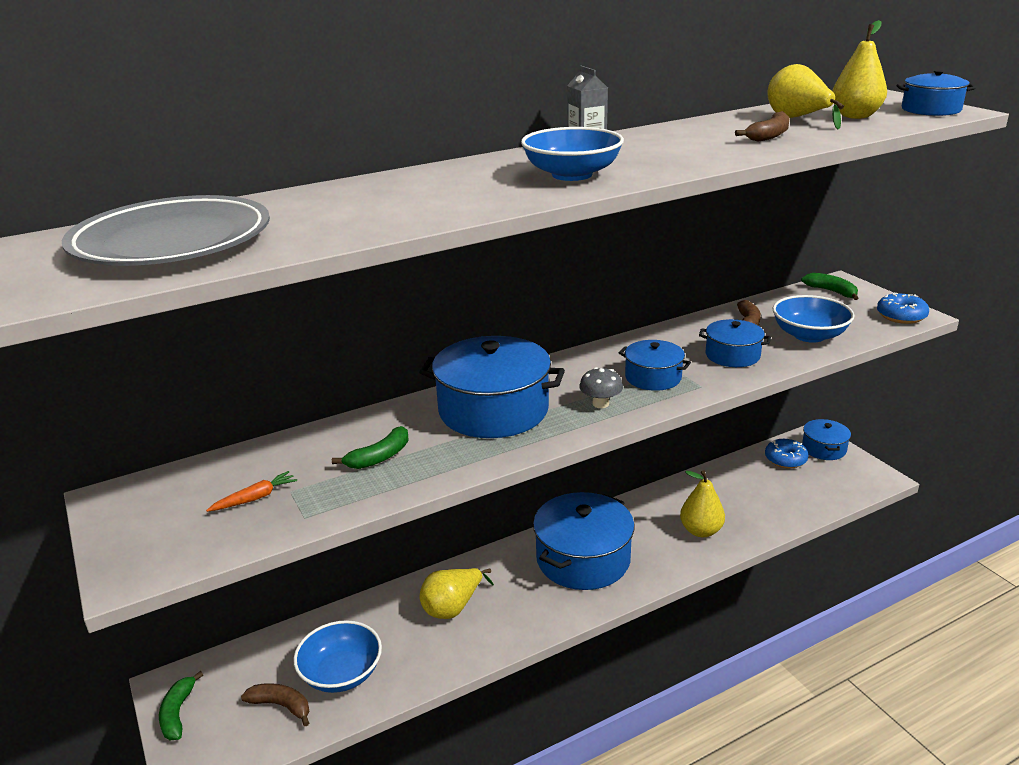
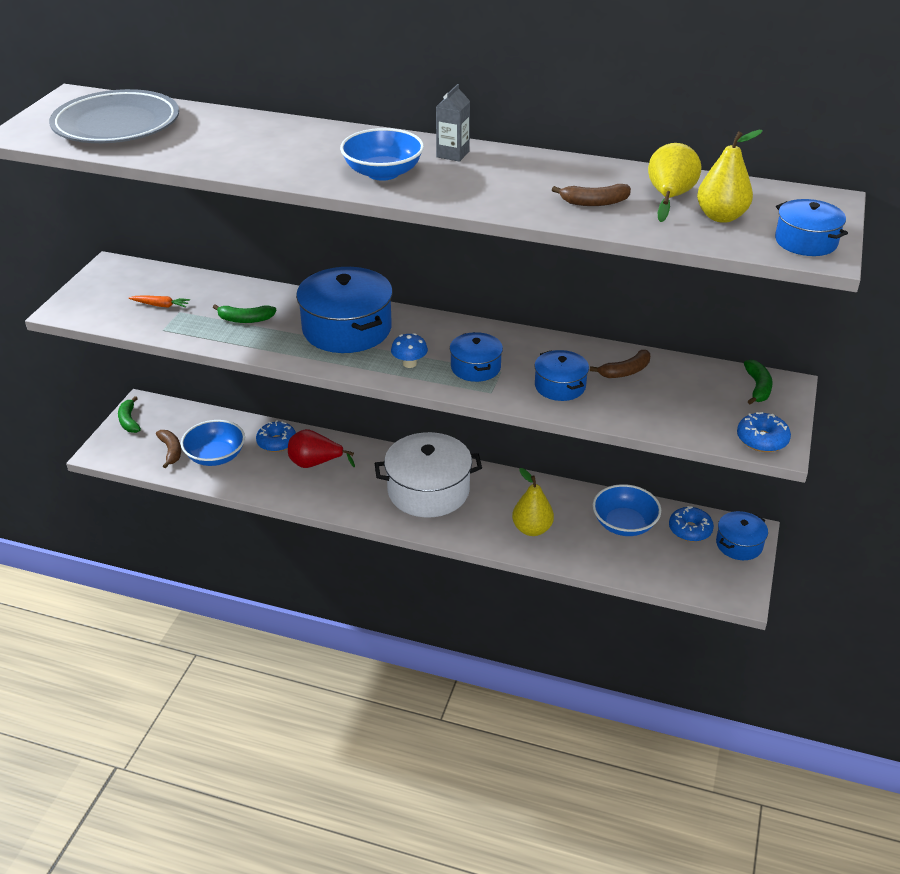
camera: 45 degrees right, 10 degrees up
(178, 713) = (129, 421): green banana -> green banana turned 60 degrees counterclockwise
(385, 616) = (276, 442): none -> blue donut
(453, 607) = (315, 463): yellow pear -> red pear
(583, 559) = (428, 490): blue pot -> white pot
(600, 404) = (409, 363): grey mushroom -> blue mushroom
(809, 335) = (649, 407): blue bowl -> blue bowl (624, 524)

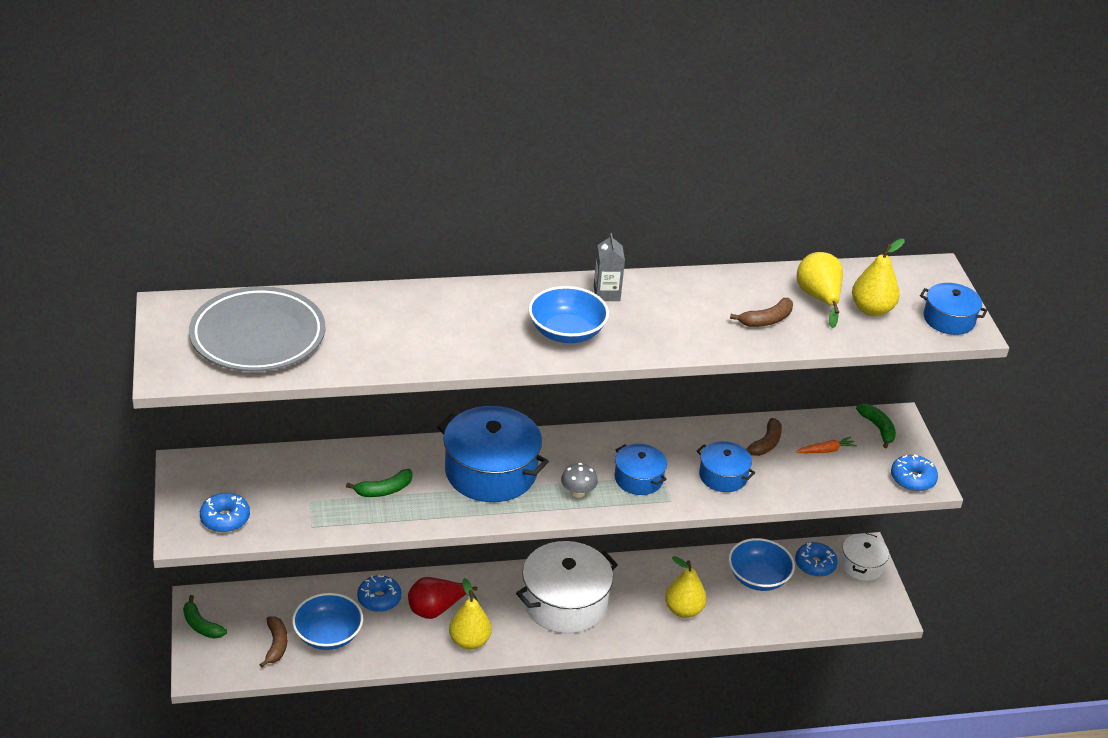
camera: 30 degrees left, 0 degrees up
(103, 307) = (225, 519): none -> blue donut
(160, 305) = (283, 499): orange carrot -> orange carrot (826, 450)
(171, 451) = (276, 645): brown banana -> brown banana turned 45 degrees clockwise
(323, 495) = (469, 641): none -> yellow pear
(409, 363) = (578, 492): blue mushroom -> grey mushroom
(739, 544) = (861, 565): blue pot -> white pot

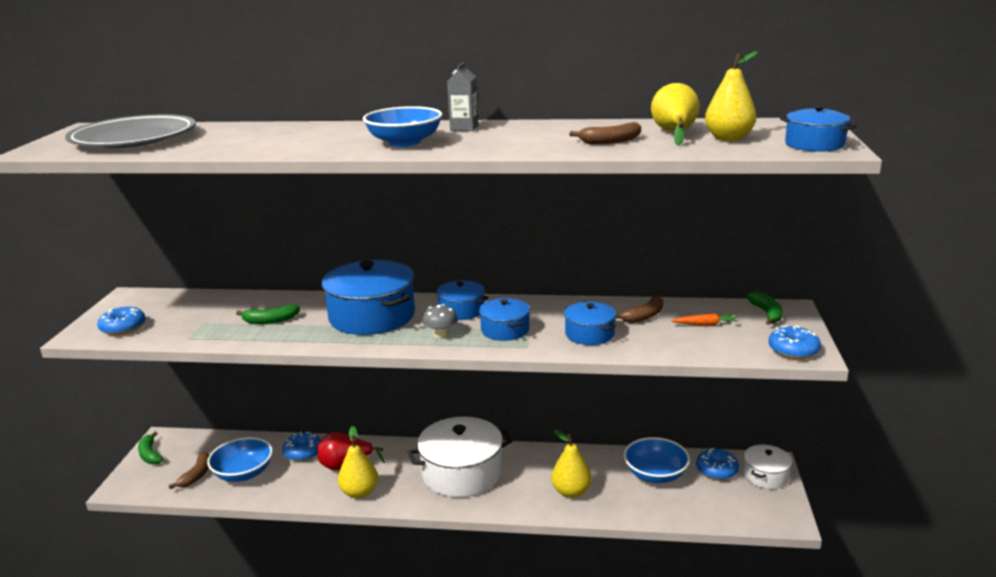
camera: 20 degrees right, 15 degrees down
(580, 453) = (461, 310): none -> blue pot

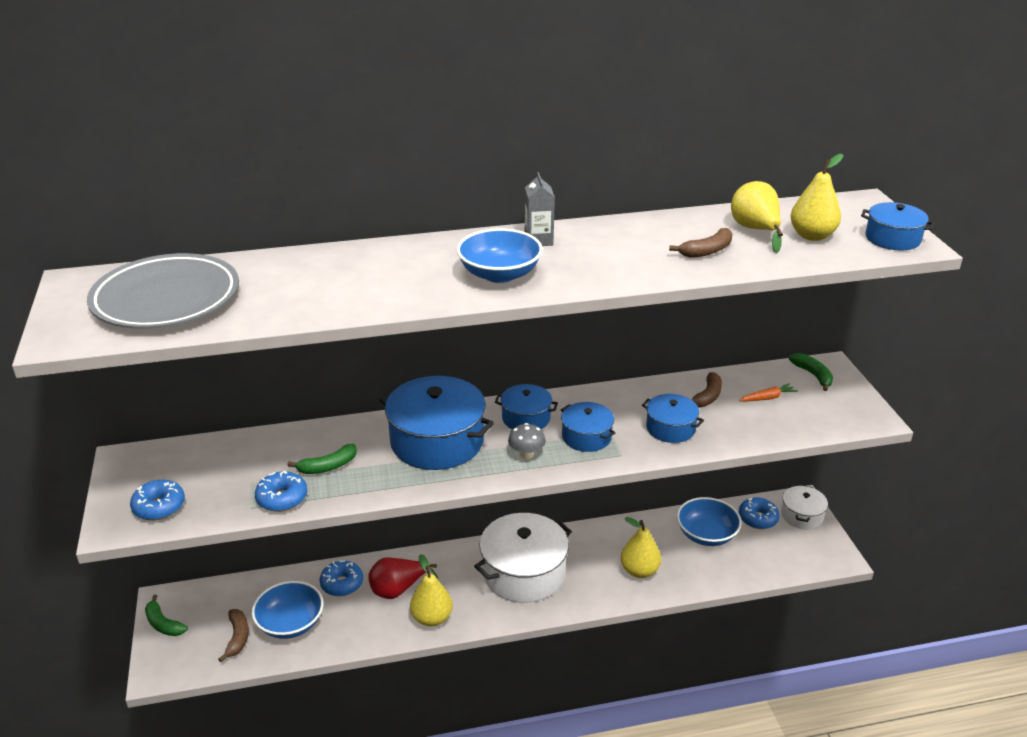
camera: 20 degrees left, 10 degrees up
(793, 350) = (858, 417): blue donut -> blue donut (282, 498)

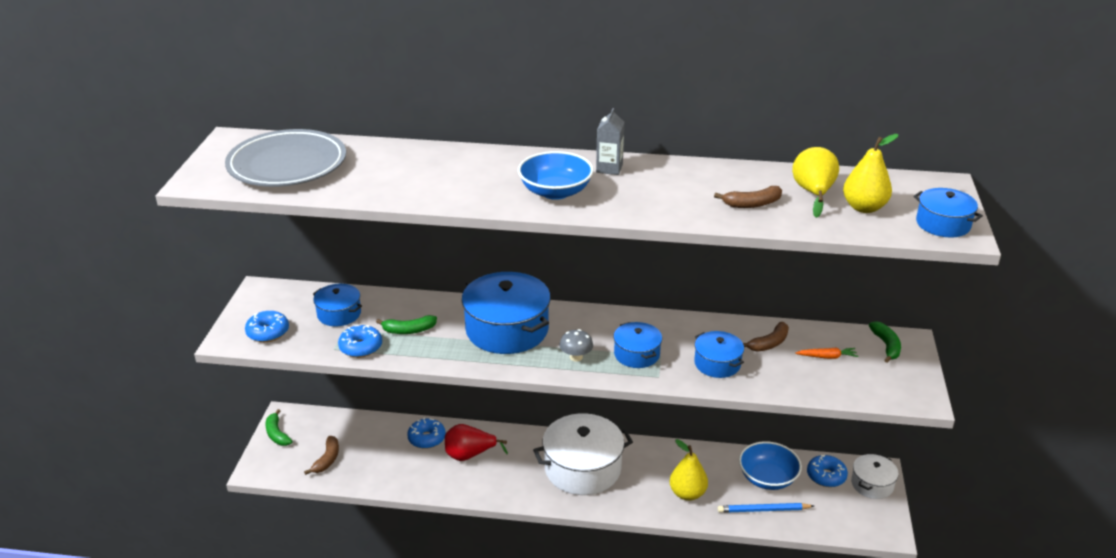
camera: 20 degrees right, 0 degrees up
(290, 623) = (372, 459): blue bowl -> none
(432, 618) = (486, 485): yellow pear -> none
(526, 418) = (593, 327): blue pot -> blue pot (339, 314)
(718, 567) = (763, 510): none -> blue pencil

